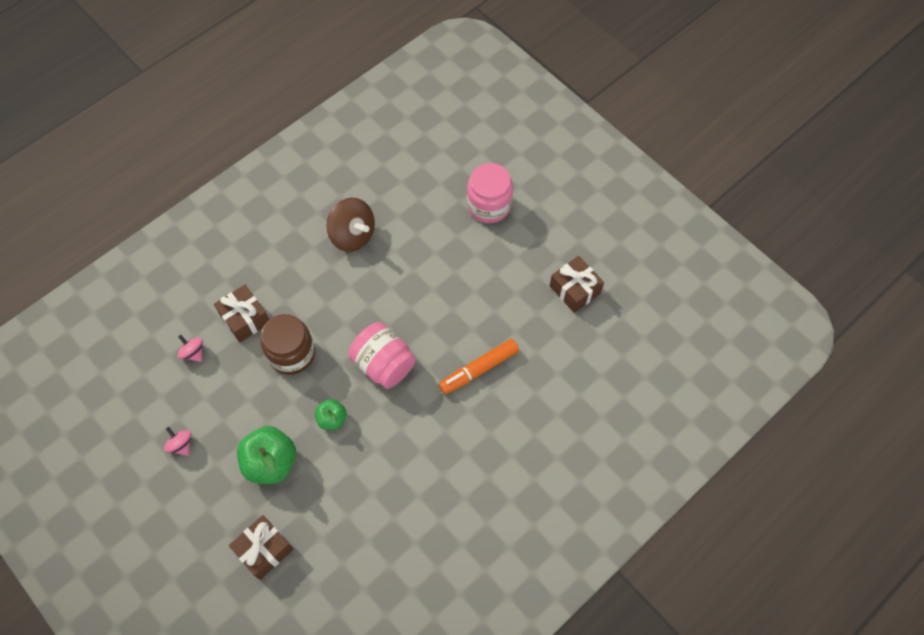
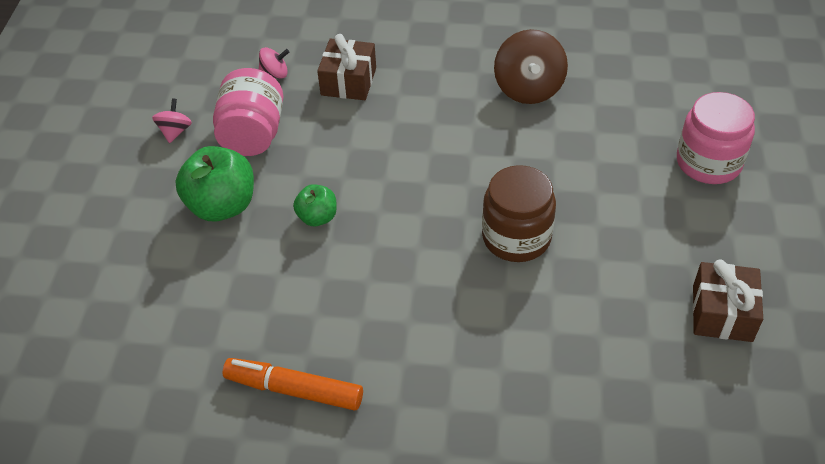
camera: 50 degrees right, 15 degrees down
(193, 353) = (275, 74): pink spinning top -> pink spinning top turned 75 degrees clockwise
(264, 550) = (123, 269): brown gift -> none
(291, 353) = (352, 137): brown jar -> brown jar (516, 237)
(384, 364) = (423, 213): pink jar -> pink jar (253, 135)
(479, 369) = (514, 297): orange marker -> orange marker (294, 390)

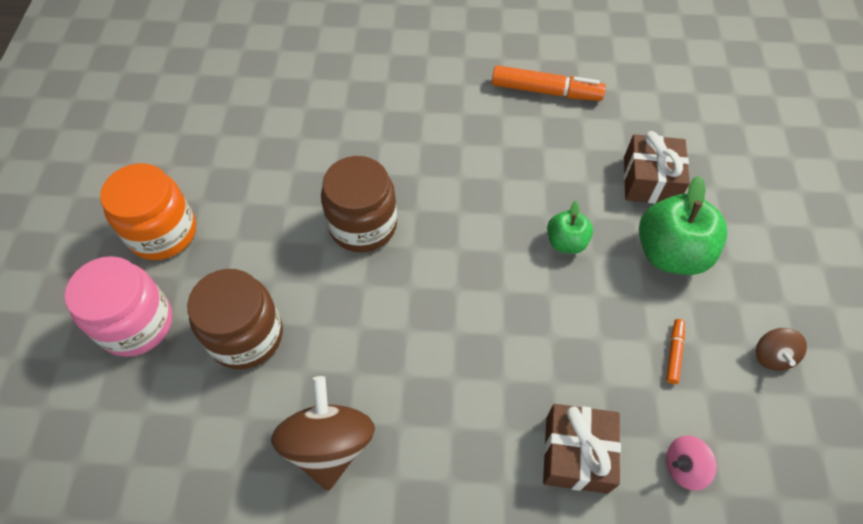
camera: 175 degrees right, 10 degrees up
(175, 131) = (772, 356): pink spinning top -> brown spinning top
(253, 135) = (674, 353): pink jar -> orange marker
(609, 152) = (246, 335): none -> brown jar
(718, 235) = (163, 232): none -> orange jar
(722, 313) = (190, 158): brown gift -> brown gift (649, 180)

